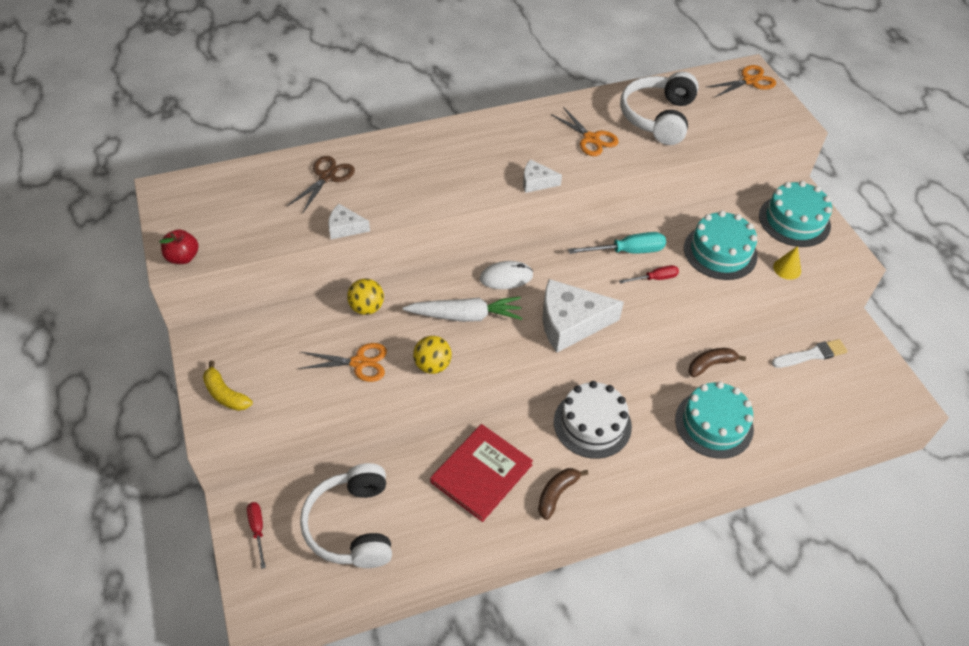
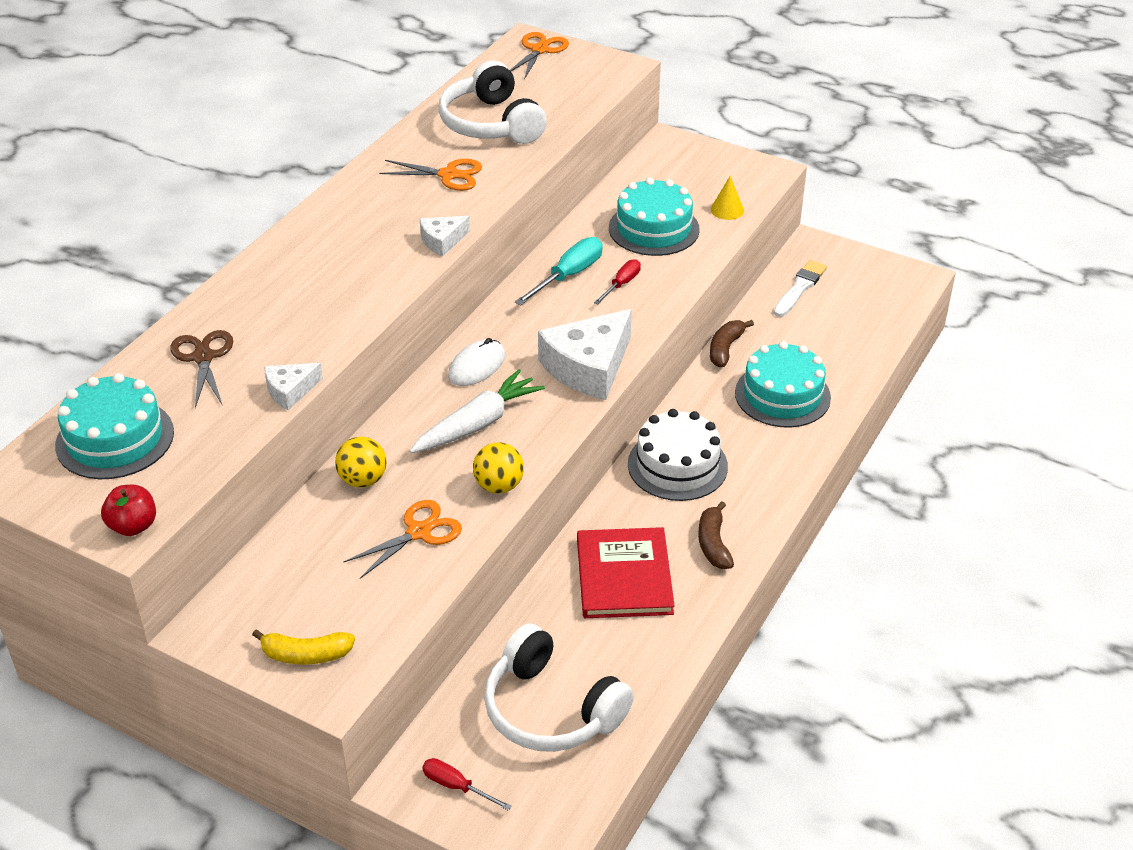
camera: 40 degrees left, 10 degrees down
(794, 221) = (688, 166): turquoise cake -> turquoise cake (115, 439)

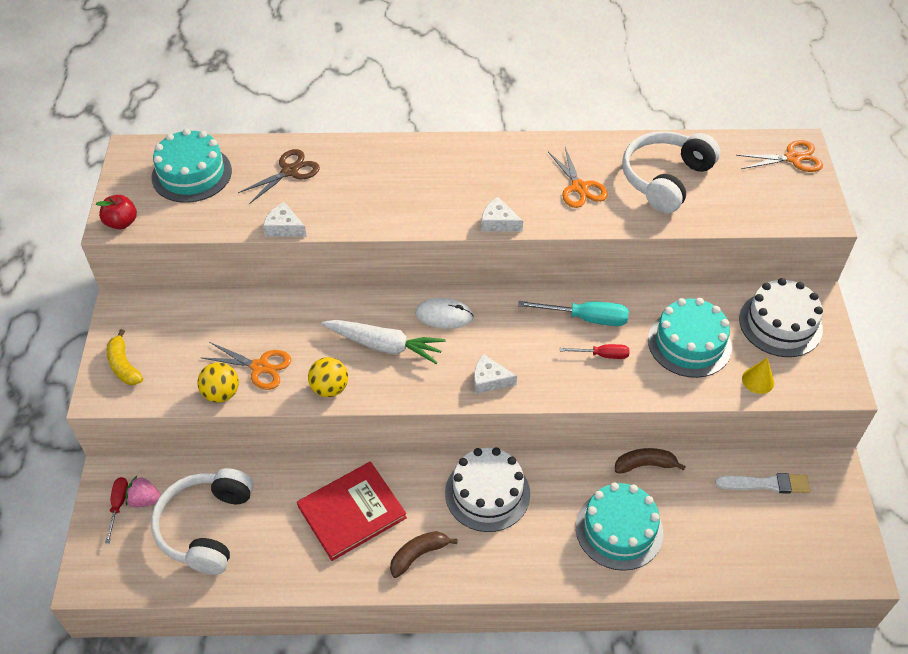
camera: 60 degrees right, 10 degrees up
(363, 480) = (291, 313): yellow ball -> yellow ball (221, 393)
(468, 757) = (145, 500): none -> pink strawberry
(588, 367) = (489, 380): white cheese -> white cheese, size x0.50
(677, 171) = (780, 324): none -> white cake

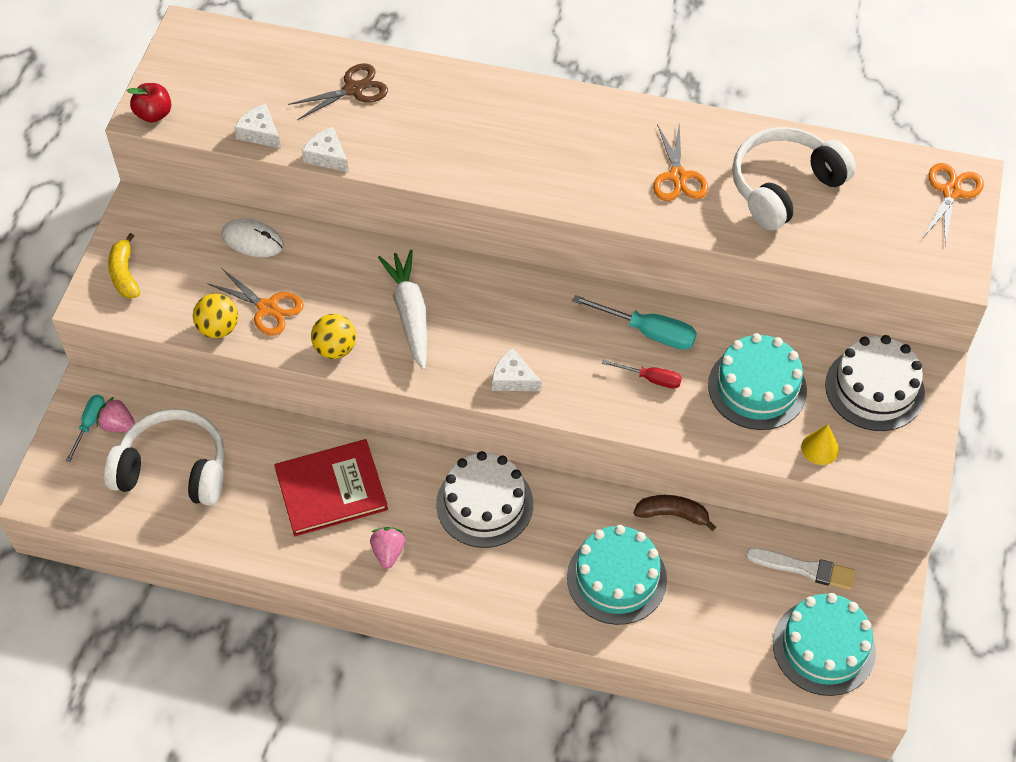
camera: 15 degrees right, 5 degrees up
(118, 505) = (89, 424): red screwdriver -> turquoise screwdriver
(191, 174) = (244, 71): turquoise cake -> turquoise cake (824, 647)
(206, 527) = (174, 469): white headphones -> white headphones turned 75 degrees clockwise
(384, 346) = (410, 314): white carrot -> white carrot turned 135 degrees counterclockwise
(418, 555) = (388, 552): brown banana -> pink strawberry
(444, 315) = (487, 293): white mouse -> white mouse (252, 240)
(498, 222) = (568, 200): white cheese -> white cheese (260, 133)
(793, 158) = (951, 192): orange scissors -> orange scissors turned 75 degrees counterclockwise

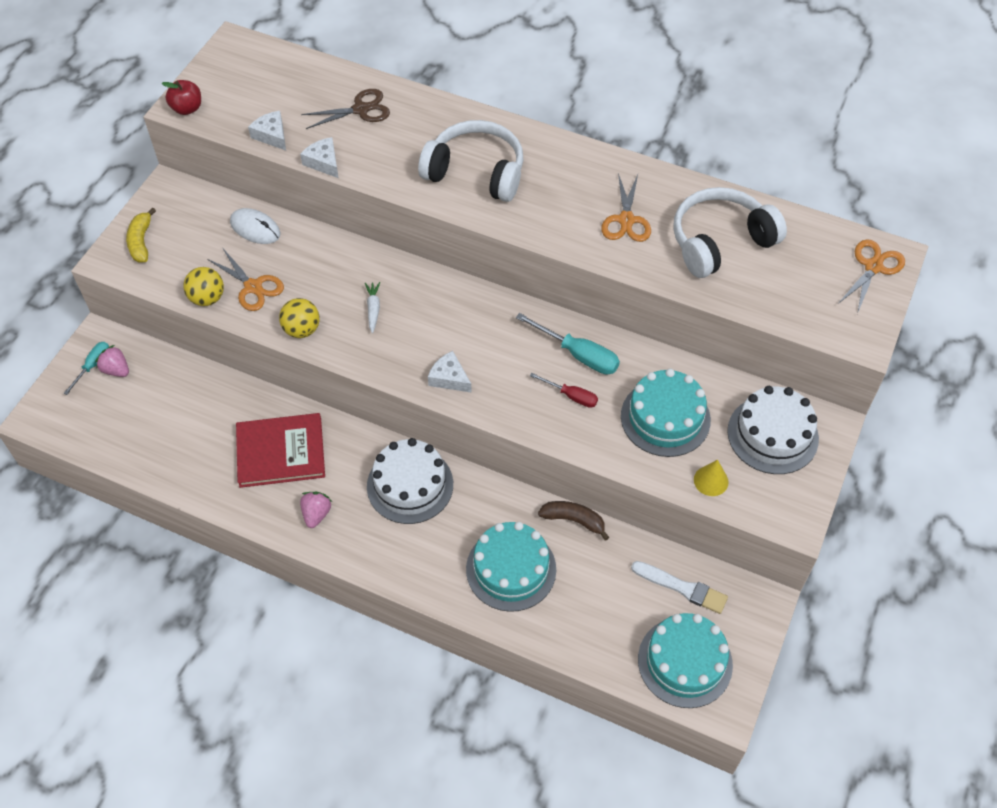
camera: 10 degrees right, 0 degrees up
(174, 469) = (153, 414): white headphones -> white headphones (476, 172)
(410, 314) = (373, 309): white carrot -> white carrot, size x0.49

